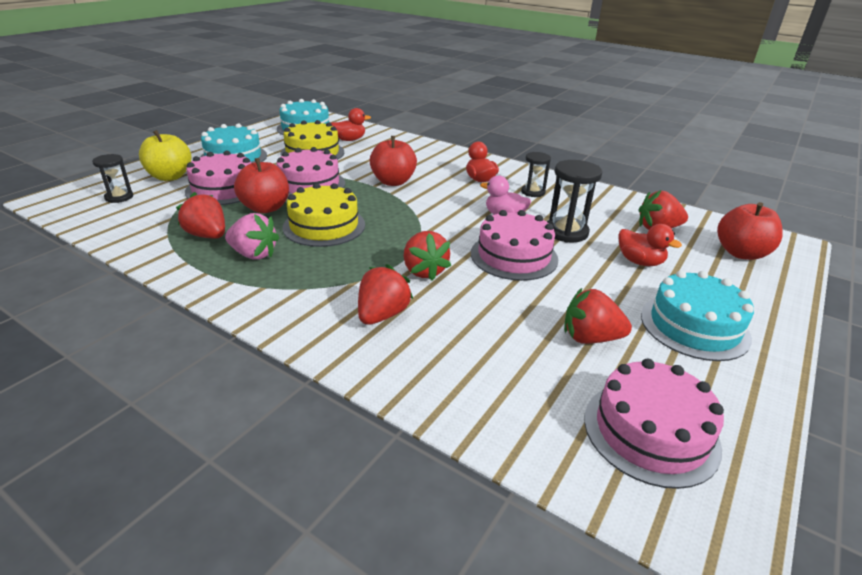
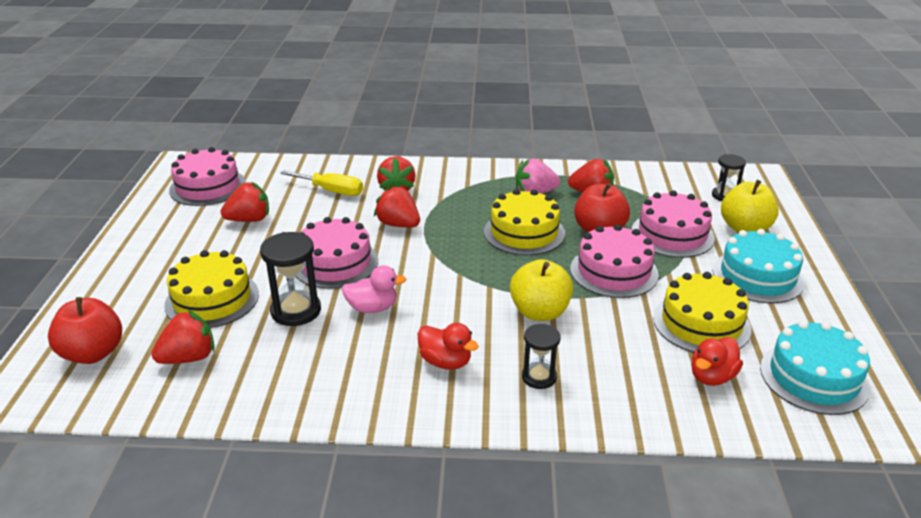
camera: 150 degrees right, 0 degrees up
(393, 182) = (539, 312): red apple -> yellow apple
(463, 344) = (332, 191): none -> yellow screwdriver
(533, 192) = (363, 365): black hourglass -> black hourglass (539, 377)
(639, 262) = (212, 299): red duck -> yellow cake
(694, 326) = (169, 252): turquoise cake -> none

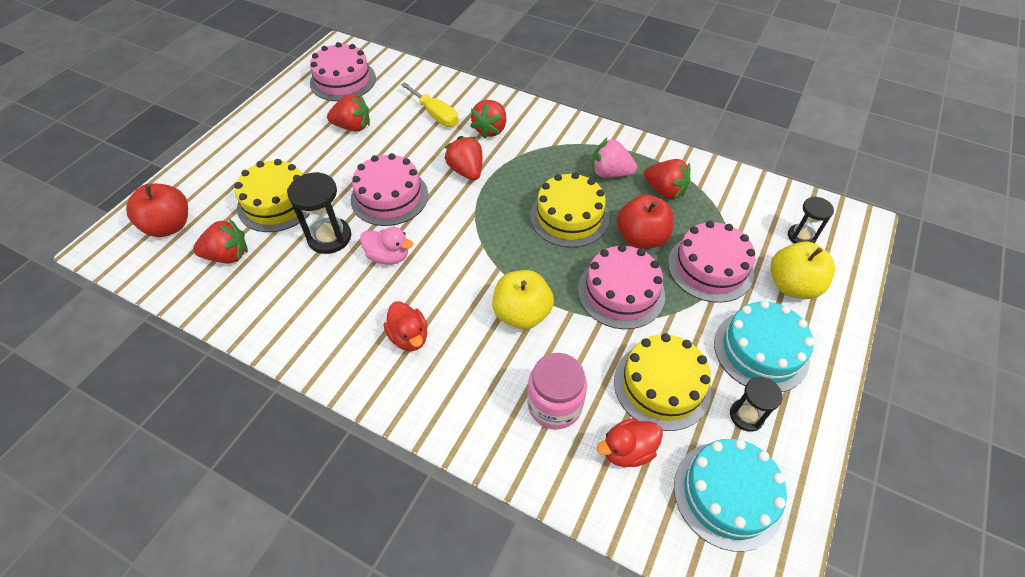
camera: 25 degrees right, 20 degrees up
(539, 377) = (473, 385): black hourglass -> black hourglass (746, 416)
(624, 367) = (554, 405): none -> pink jar

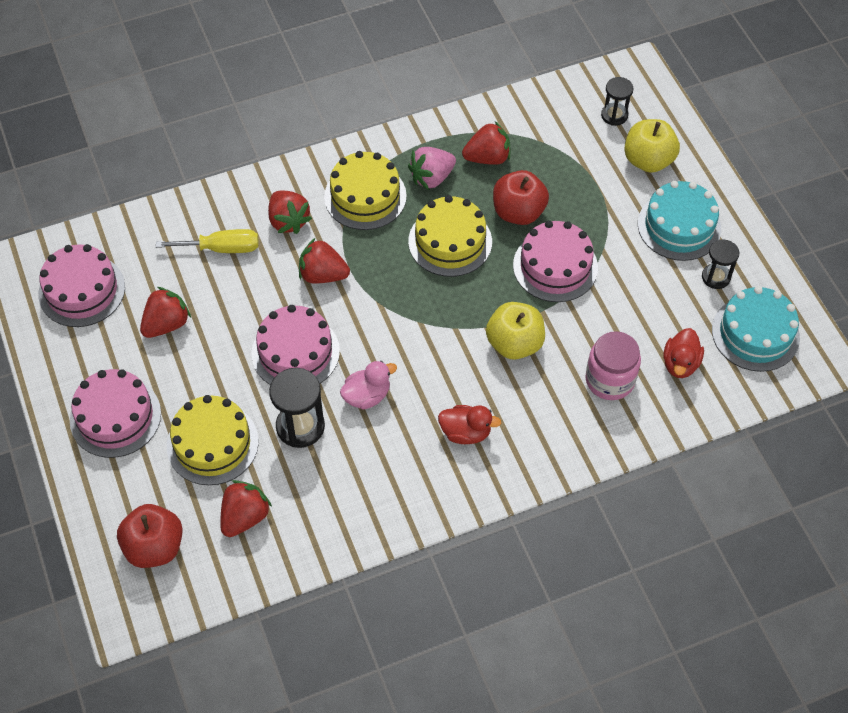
camera: 50 degrees left, 5 degrees up
(662, 385) = (652, 305): yellow cake -> yellow cake (365, 196)
(710, 267) = (587, 194): pink cake -> pink cake (115, 417)

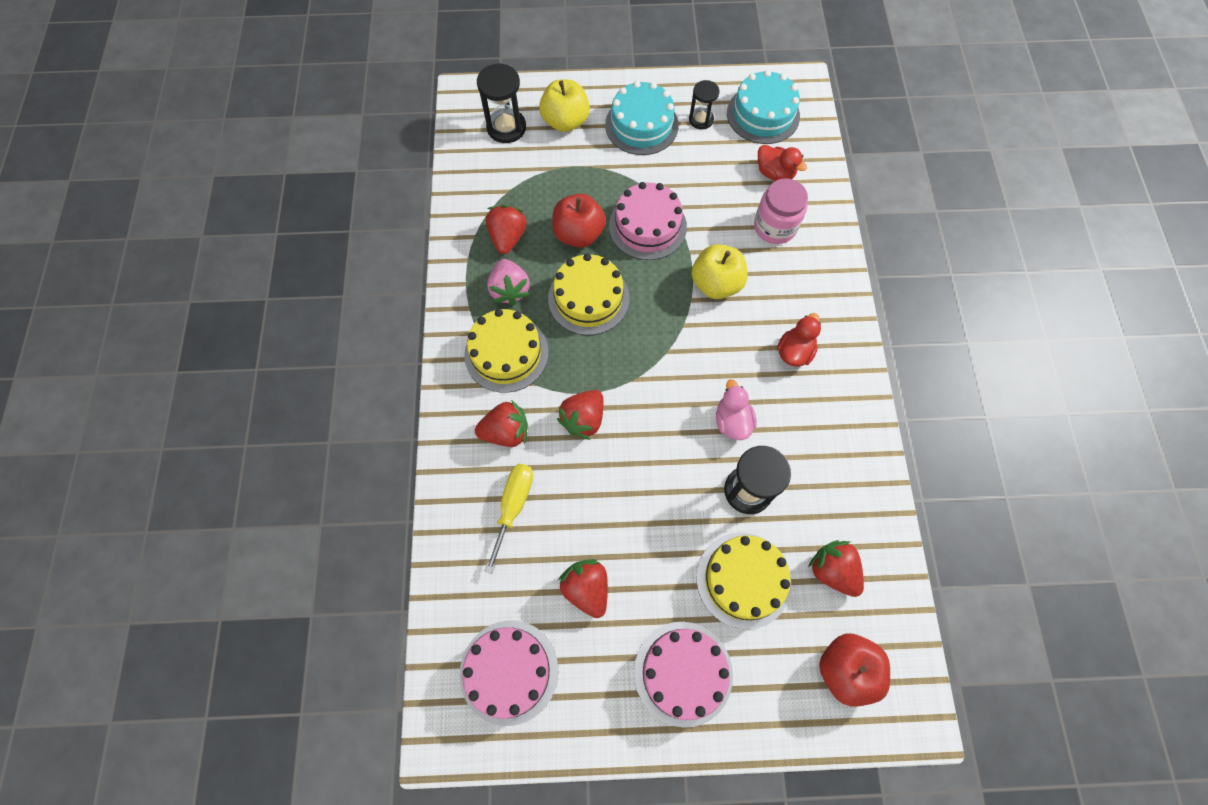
camera: 70 degrees left, 10 degrees up
(295, 352) = (663, 470): pink cake -> none
(614, 115) = (506, 128): black hourglass -> black hourglass, size x1.58

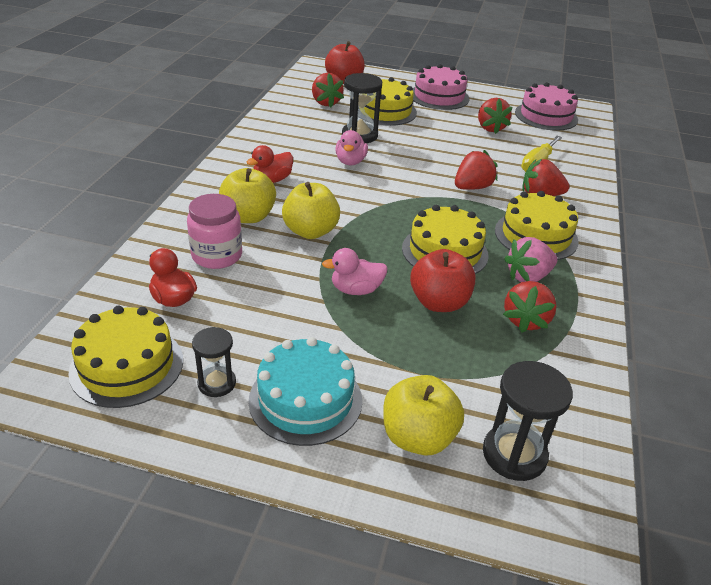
camera: 165 degrees left, 30 degrees down
(510, 290) = (528, 276): pink strawberry -> pink strawberry turned 120 degrees counterclockwise
(647, 226) = (356, 290): pink cake -> pink duck
(763, 114) = (127, 365): turquoise cake -> yellow cake
(781, 285) = (248, 216): none -> yellow apple

